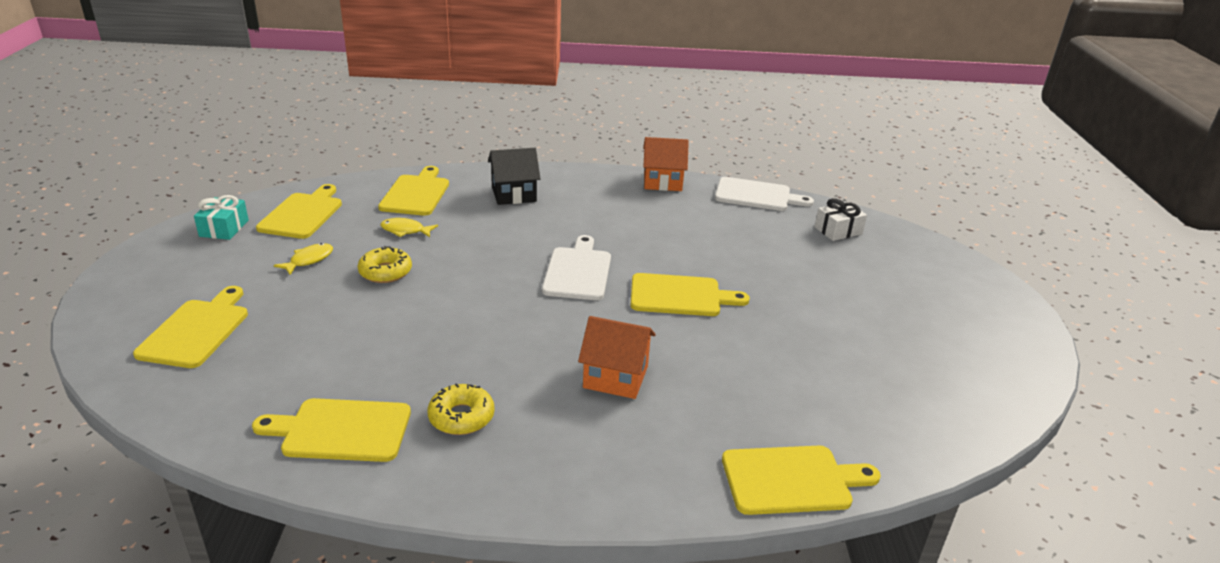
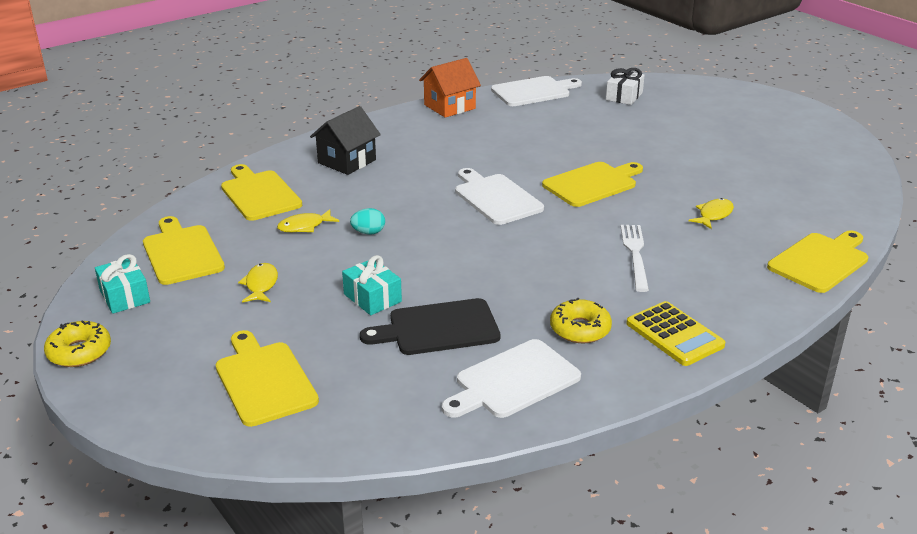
camera: 35 degrees left, 0 degrees up
(341, 430) = (513, 381): yellow cutting board -> white cutting board
(359, 307) = (372, 298): none -> turquoise gift
(362, 355) = (438, 328): none -> black cutting board
(385, 272) = (346, 264): yellow donut -> yellow donut (79, 352)
(439, 255) = (368, 232): none -> turquoise egg
(530, 469) = (674, 334): none -> yellow calculator
(615, 377) = (635, 254): orange house -> white fork
(751, 377) = (713, 215): none -> yellow fish

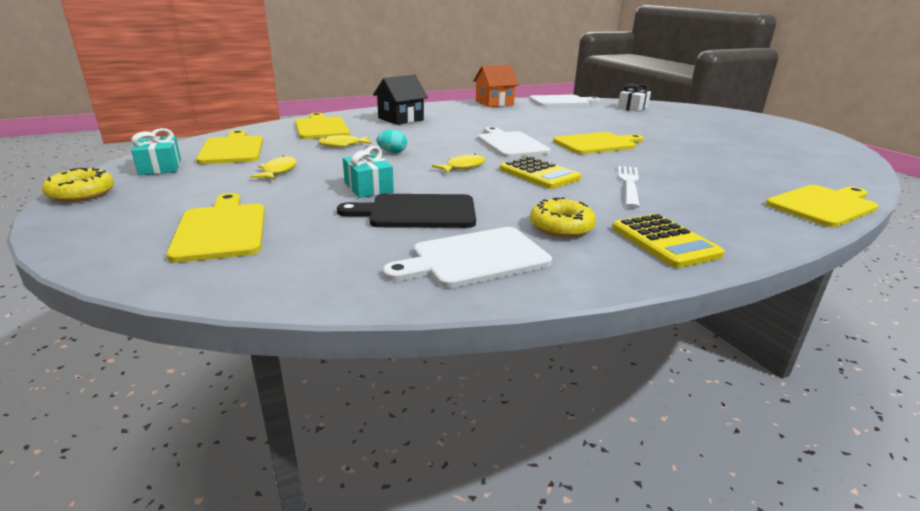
camera: 10 degrees right, 5 degrees down
(540, 250) = (539, 174): none -> yellow calculator
(713, 215) = (708, 168): yellow fish -> yellow fish (462, 167)

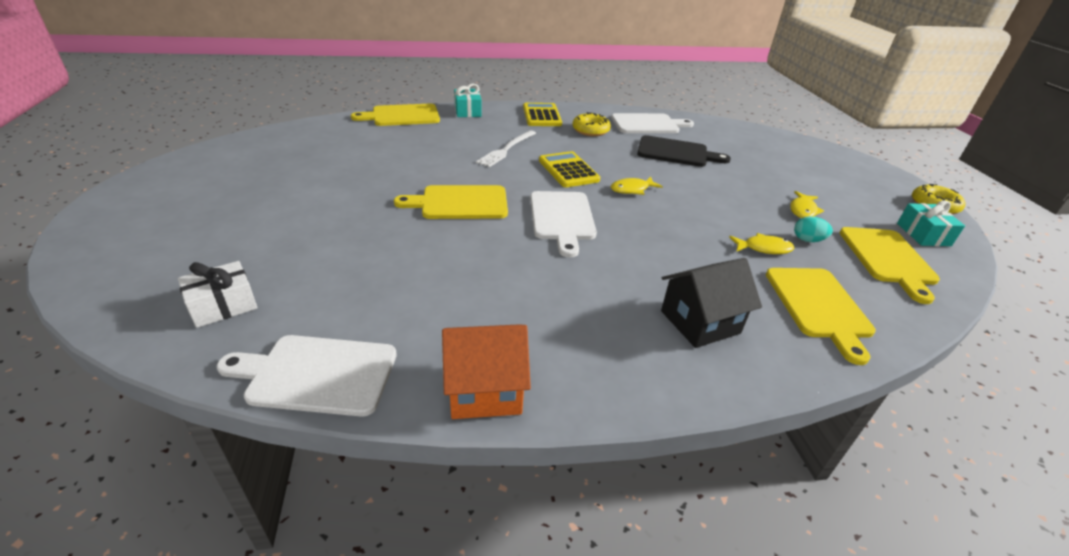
camera: 165 degrees left, 10 degrees up
(221, 229) = (793, 159): yellow cutting board -> none
(368, 187) = (714, 178): turquoise gift -> turquoise gift (468, 111)
(392, 152) = (701, 224): turquoise egg -> turquoise egg (807, 240)

